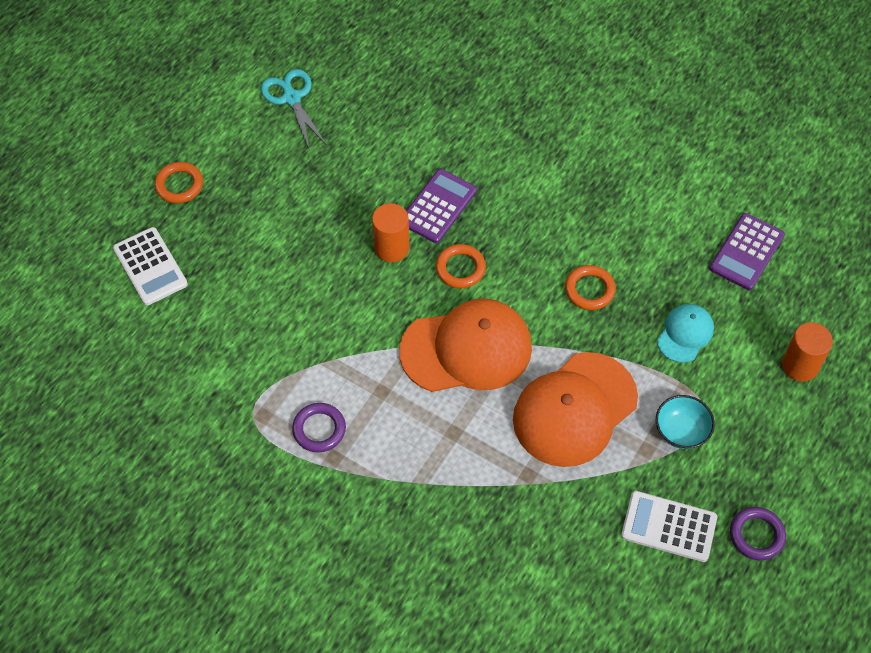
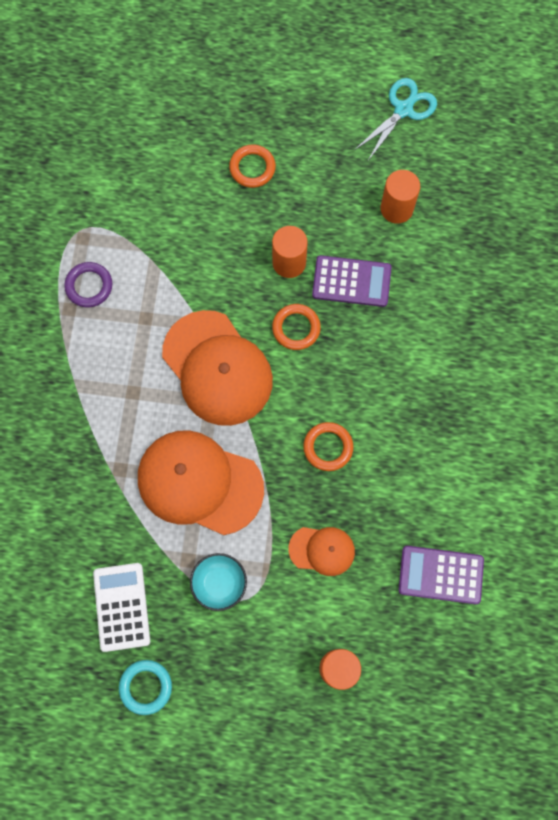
camera: 65 degrees right, 15 degrees up
(150, 266) = (178, 87): white calculator -> none
(179, 185) = (267, 68): orange ring -> orange ring (252, 168)
(386, 143) = (396, 208): none -> orange cylinder
(685, 334) = (322, 550): turquoise cap -> orange cap
(756, 535) = (146, 687): purple ring -> turquoise ring

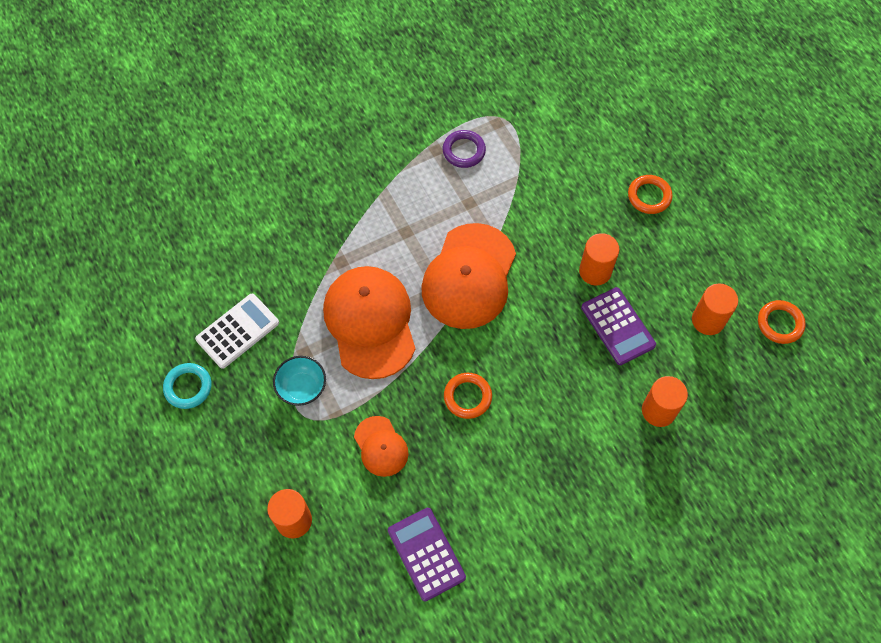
camera: 55 degrees right, 10 degrees down
(296, 328) = (546, 311): orange ring -> orange ring (780, 323)
(403, 110) = (796, 271): turquoise scissors -> none
(445, 305) = (658, 411): none -> orange cylinder

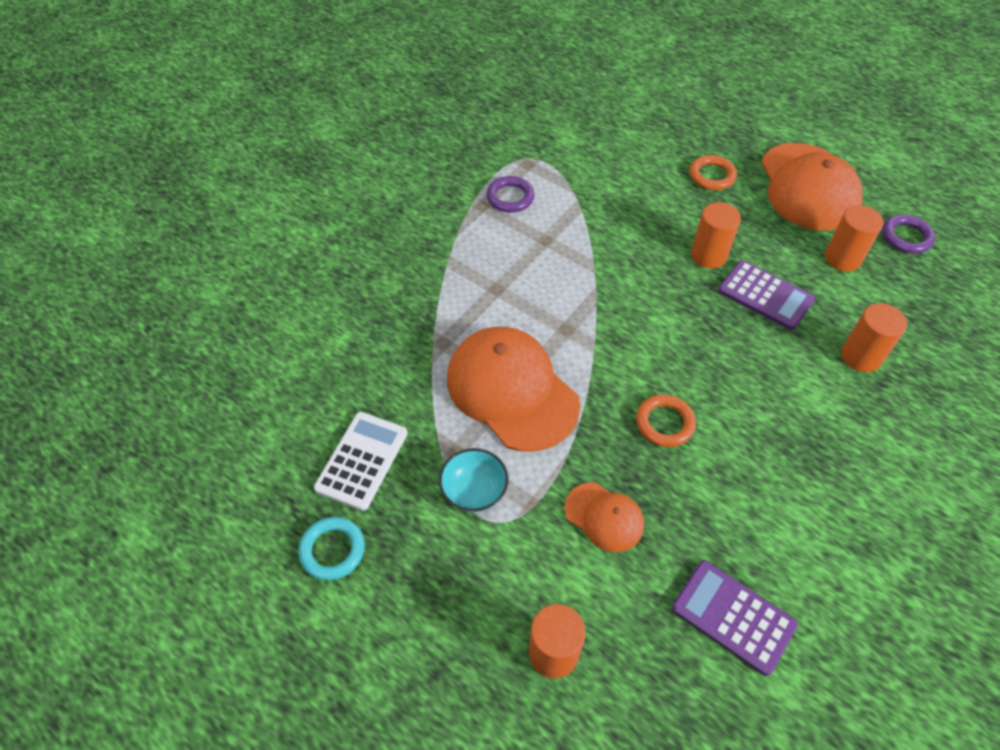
camera: 25 degrees left, 10 degrees down
(469, 276) = (589, 306): orange cap -> orange cap (808, 187)
(780, 323) = (906, 237): orange ring -> purple ring

